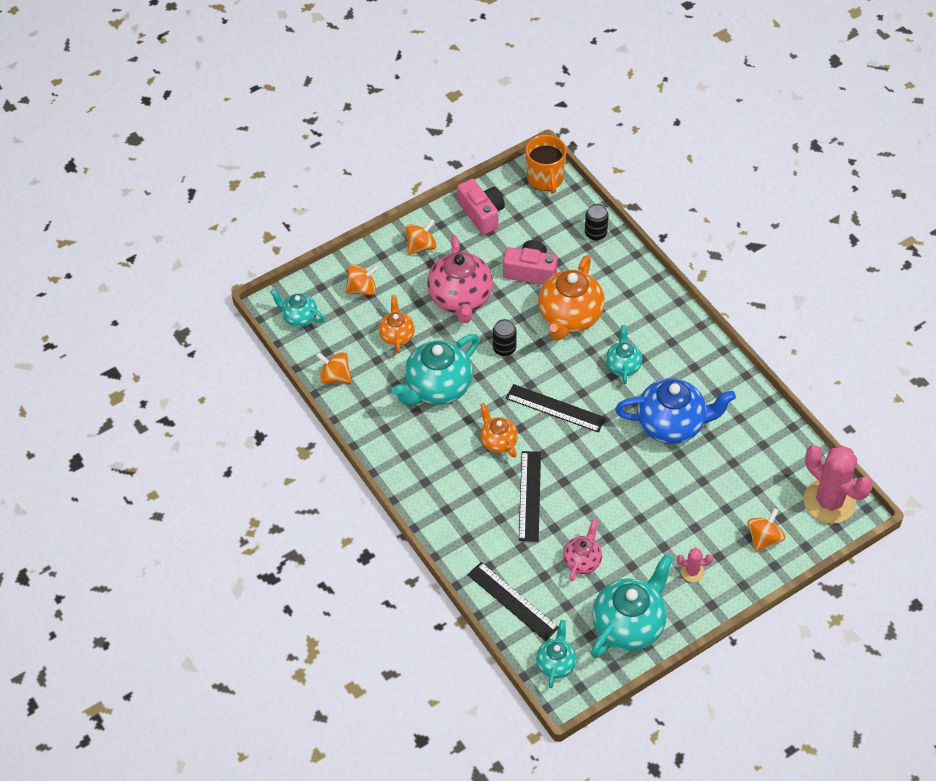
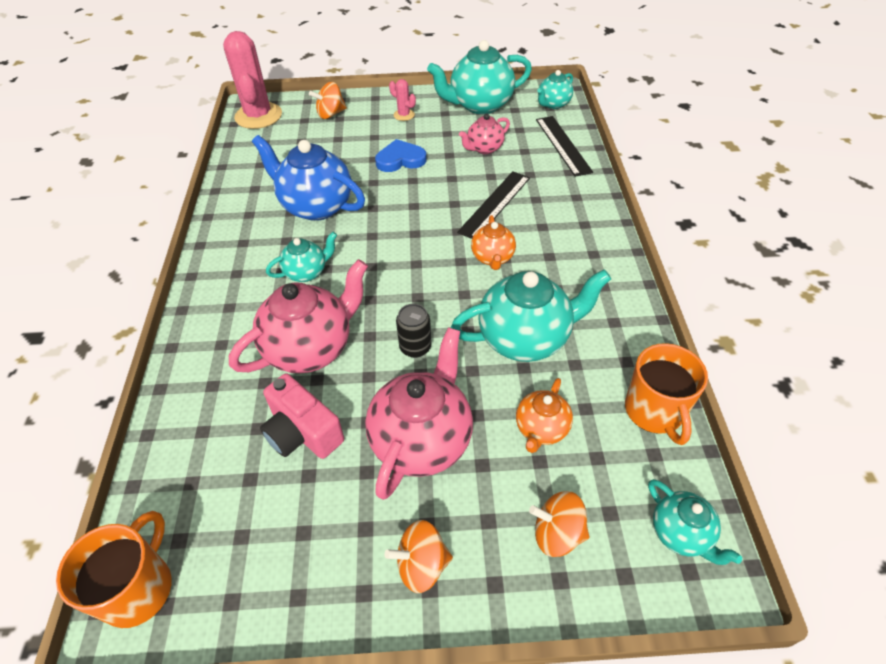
camera: 150 degrees left, 5 degrees down
(335, 376) = (654, 411): orange spinning top -> orange mug
(482, 214) = (287, 575): pink camera -> none
(555, 408) = (410, 263): black ruler -> none
(570, 317) = (310, 348): orange teapot -> pink teapot
(595, 233) = (172, 444): black can -> none
(623, 366) = (306, 272): turquoise teapot -> turquoise teapot turned 150 degrees counterclockwise
(646, 509) = (400, 159): none -> blue heart

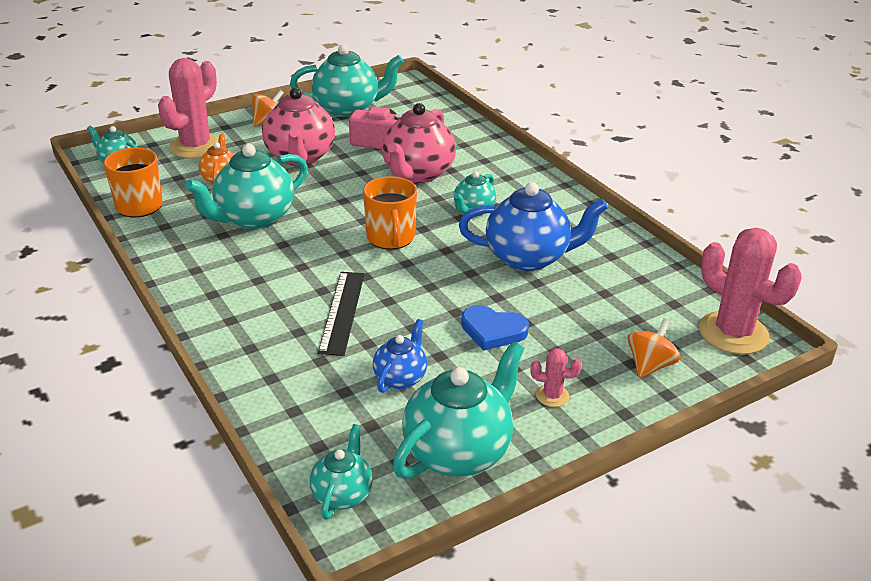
camera: 150 degrees right, 15 degrees down
(139, 588) = (407, 88): orange mug -> orange mug (391, 238)
(279, 557) = (348, 108): none -> turquoise teapot
(400, 159) = (493, 331): blue heart -> blue heart turned 60 degrees clockwise
(415, 347) = (339, 192): black can -> none
(484, 148) = (400, 378): pink teapot -> blue teapot
(492, 258) = (314, 263): orange teapot -> none
(557, 533) = (196, 147): orange spinning top -> pink cactus
(563, 145) = (294, 417): black ruler -> none

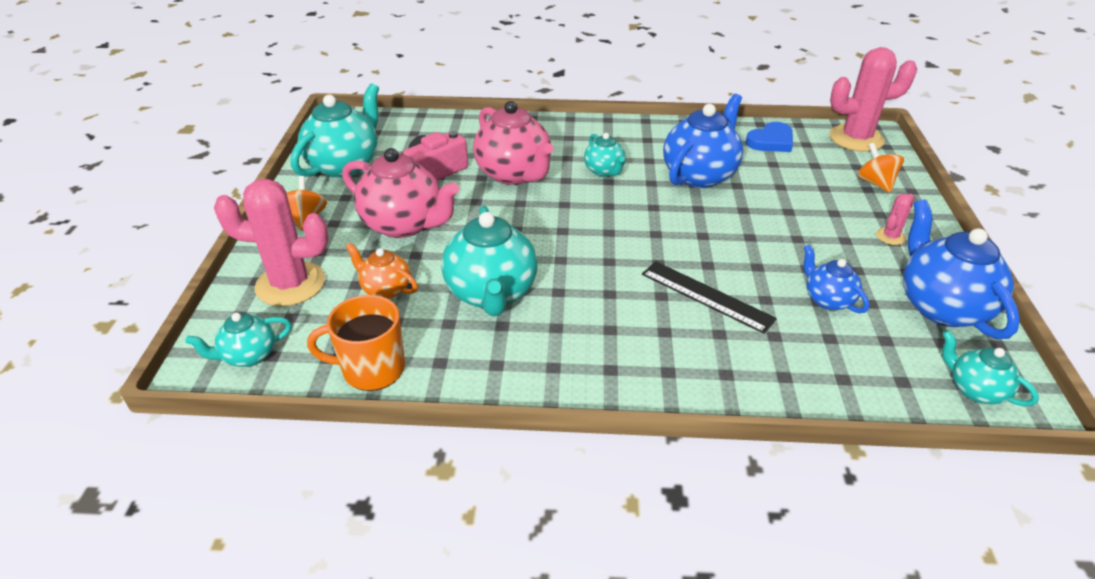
camera: 55 degrees left, 5 degrees up
(196, 147) = (290, 284): pink cactus -> pink cactus turned 60 degrees counterclockwise
(391, 238) = (609, 227): orange mug -> none
(458, 452) = (941, 307): turquoise teapot -> blue teapot
(493, 331) = (789, 230): blue heart -> blue heart (771, 141)

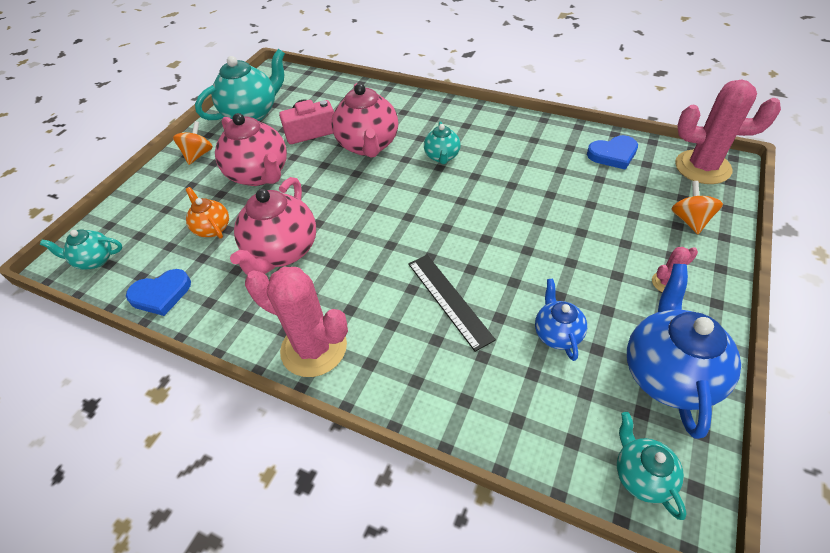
camera: 25 degrees right, 10 degrees up
(290, 284) = (155, 208): pink cactus -> pink cactus (314, 348)
(371, 369) = (161, 294): orange mug -> blue heart
(491, 293) = (282, 251): turquoise teapot -> pink teapot
(699, 175) = (522, 177): blue teapot -> none

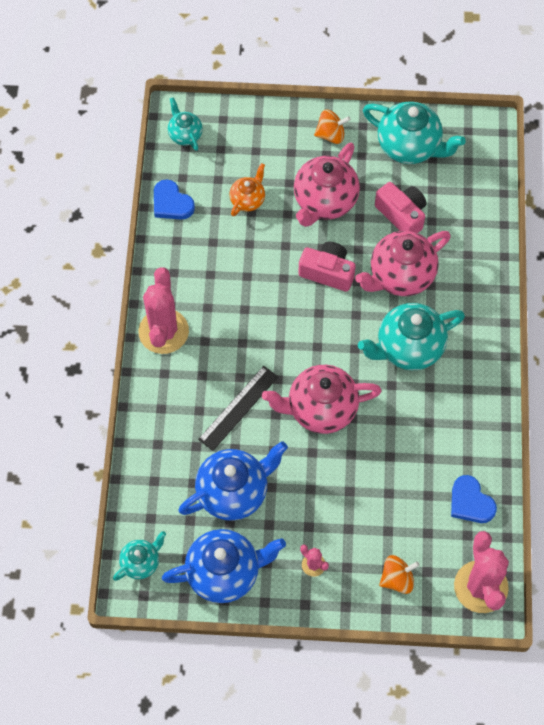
camera: 65 degrees right, 15 degrees up
(282, 251) = (243, 266): pink teapot -> pink teapot (321, 409)
(333, 190) = (327, 272): none -> pink camera
(442, 157) = (408, 348): turquoise teapot -> turquoise teapot, size x1.84
(557, 334) = (233, 492): blue teapot -> blue teapot, size x1.84

